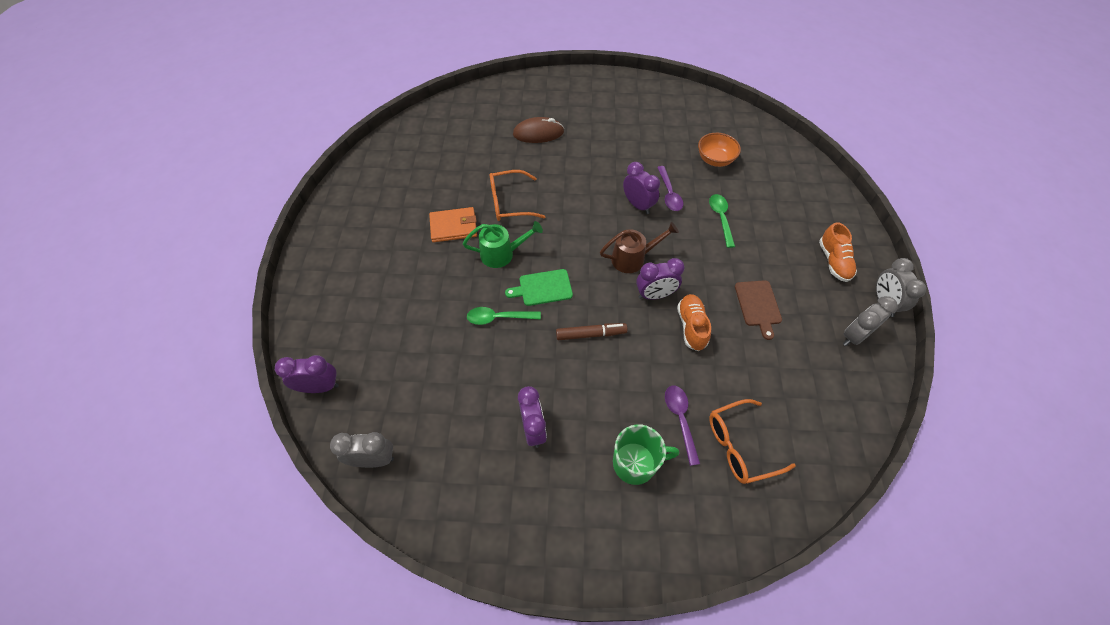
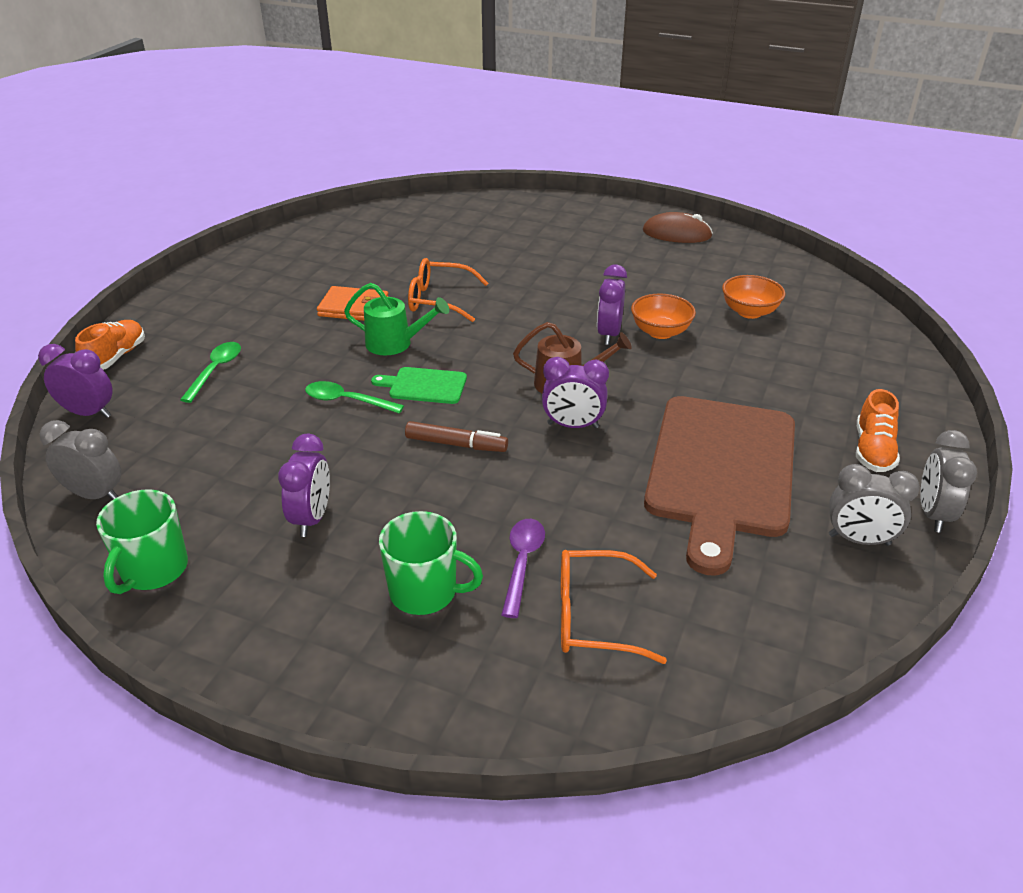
camera: 20 degrees right, 20 degrees down
(455, 508) = (153, 570): none -> green mug
(538, 133) = (521, 246): brown mouse -> brown mouse (676, 234)
(638, 205) = (609, 334): purple clock -> purple clock turned 150 degrees counterclockwise
(669, 194) = (660, 332): purple spoon -> orange bowl
(691, 326) = (604, 469): orange shoe -> orange shoe (116, 357)
(721, 218) = (720, 370): green spoon -> green spoon (215, 371)
(758, 305) = (720, 470): brown cutting board -> brown cutting board, size x2.38
(854, 336) = (859, 540): grey clock -> grey clock turned 150 degrees counterclockwise

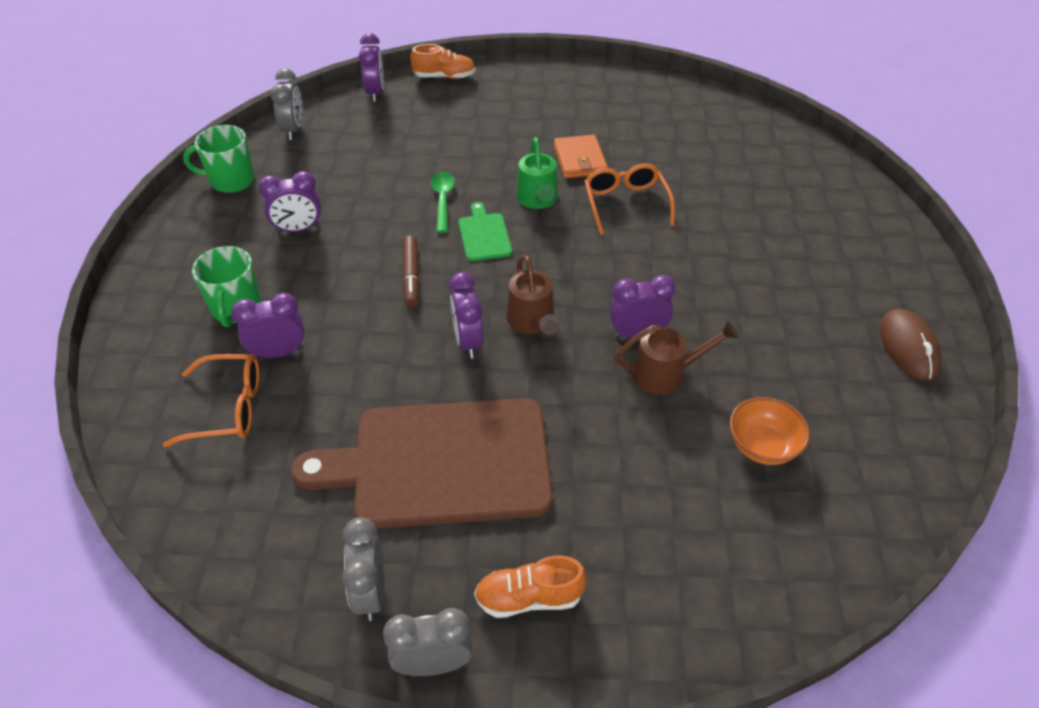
camera: 70 degrees right, 10 degrees up
(215, 371) = (450, 124): green spoon -> none
(522, 563) = (278, 352): purple spoon -> purple clock
(593, 616) = (229, 408): orange glasses -> orange glasses turned 105 degrees clockwise
(660, 332) = (667, 373): orange bowl -> brown watering can

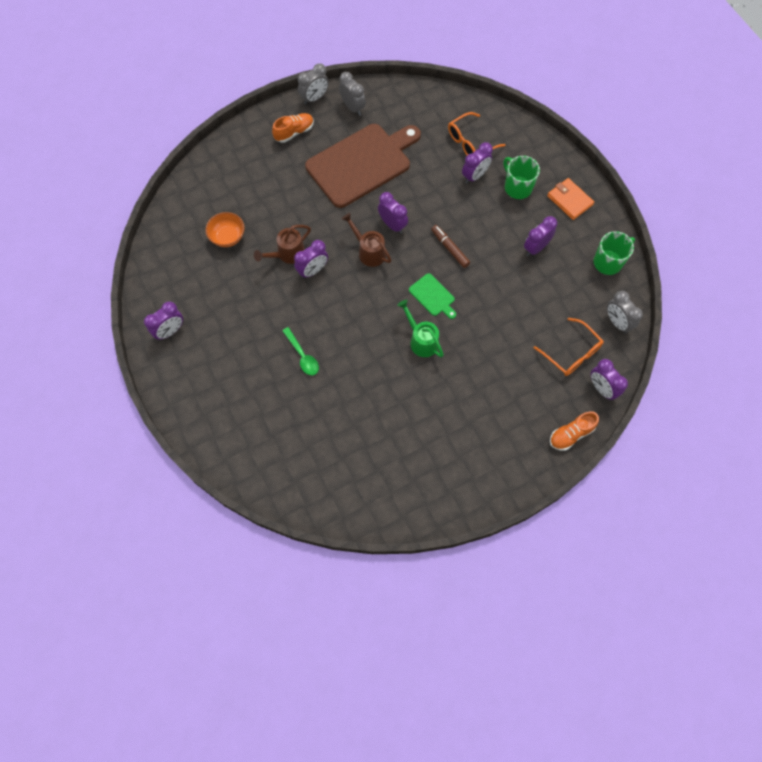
camera: 150 degrees right, 20 degrees up
(443, 200) = (476, 310): green spoon -> green spoon (302, 356)
(580, 160) = (418, 391): orange wallet -> orange wallet (569, 200)
(625, 203) = (367, 365): orange glasses -> orange glasses (572, 353)
(908, 347) = (170, 331): brown mouse -> purple clock

